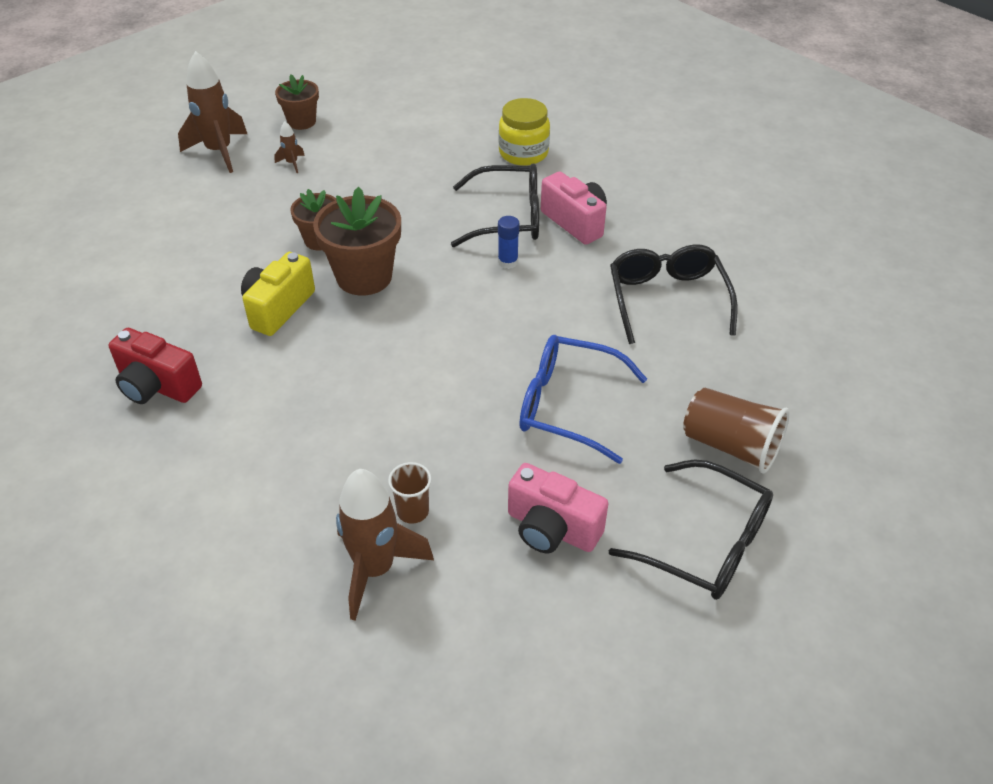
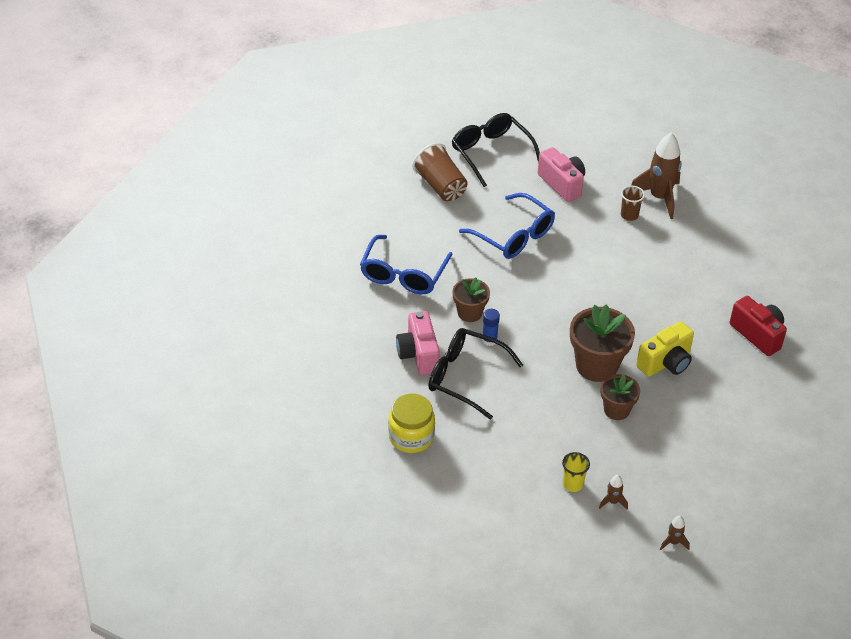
camera: 155 degrees left, 0 degrees up
(219, 152) = (673, 542): brown rocket -> brown rocket, size x0.44
(301, 122) = (586, 555): brown flower pot -> brown flower pot (469, 313)
(339, 165) = (572, 484): none -> yellow cup
(667, 299) = (403, 275): black glasses -> blue glasses

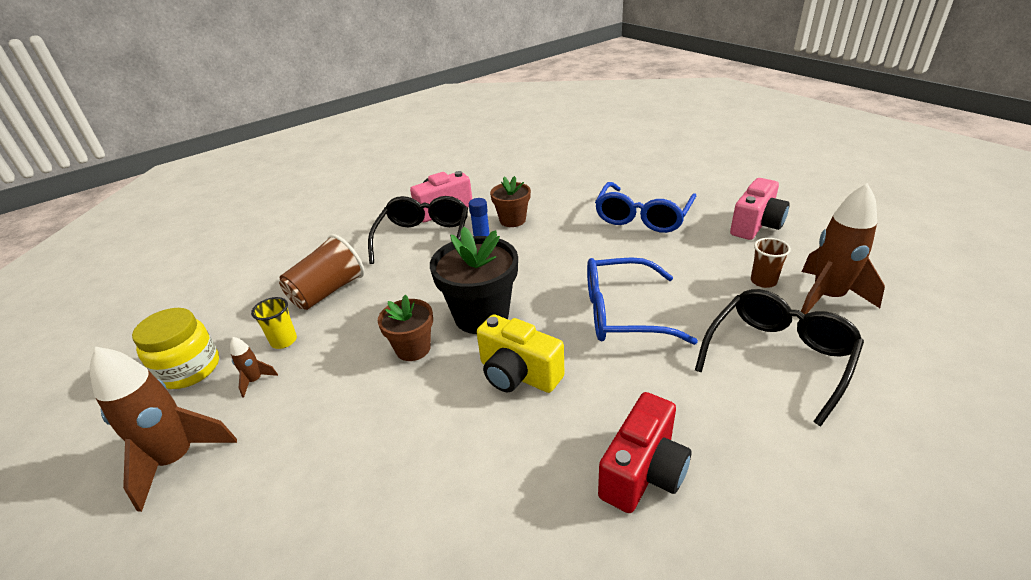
camera: 75 degrees right, 10 degrees down
(403, 275) = (538, 180): blue glasses -> blue glasses (622, 313)
(411, 437) = (337, 230): yellow jar -> yellow jar (189, 369)
(440, 186) = (669, 168): brown cup -> brown cup (328, 291)
(491, 153) = (747, 179): black glasses -> black glasses (778, 356)
(597, 365) = (481, 315): brown flower pot -> black flower pot
(673, 542) = (177, 459): brown rocket -> brown rocket, size x2.27

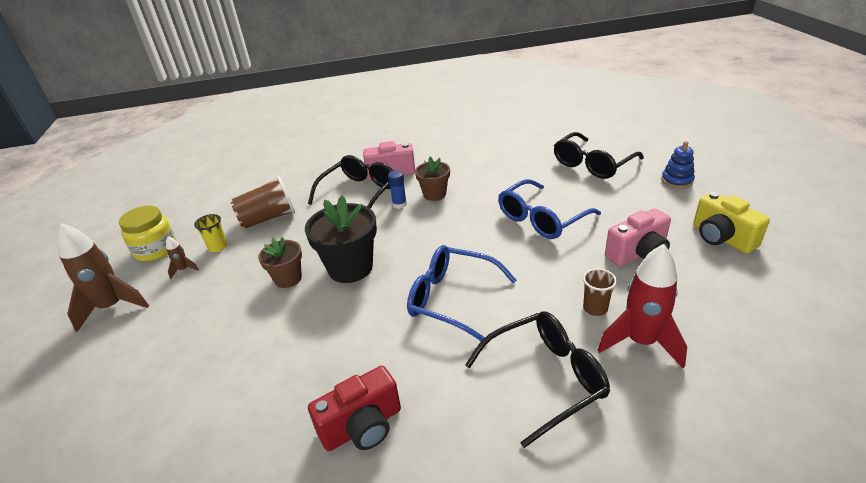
camera: 25 degrees right, 0 degrees up
(518, 374) = (339, 322): yellow camera -> yellow camera (721, 238)
(646, 160) = (592, 164): none -> black glasses
(731, 158) = (677, 180): none -> blue stacking toy
(827, 297) = (640, 342): brown rocket -> red rocket

